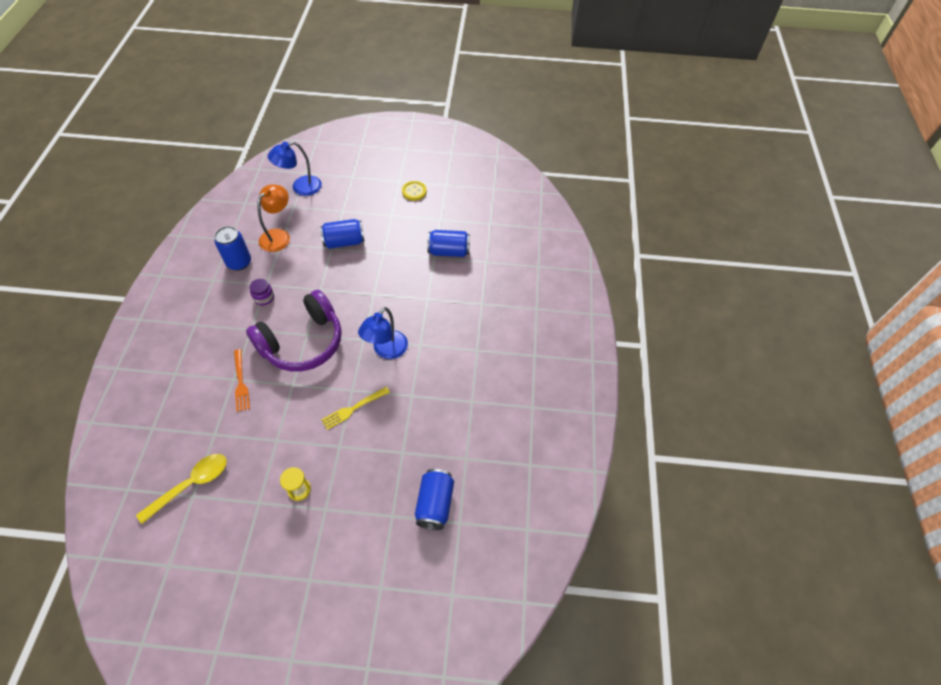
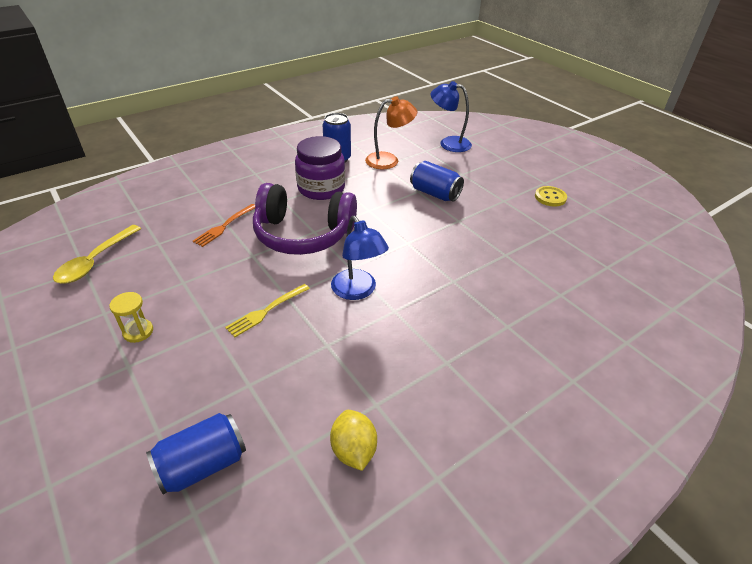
camera: 50 degrees right, 15 degrees down
(191, 484) = (95, 261): yellow spoon -> yellow spoon turned 105 degrees clockwise
(264, 298) = (321, 188): purple jar -> purple jar, size x2.12
(353, 408) = (266, 311): yellow fork -> yellow fork turned 60 degrees counterclockwise
(386, 351) = (358, 291): blue lamp -> blue lamp turned 105 degrees counterclockwise
(449, 251) = (527, 260): blue can -> none
(488, 430) = (353, 450): none -> yellow lemon

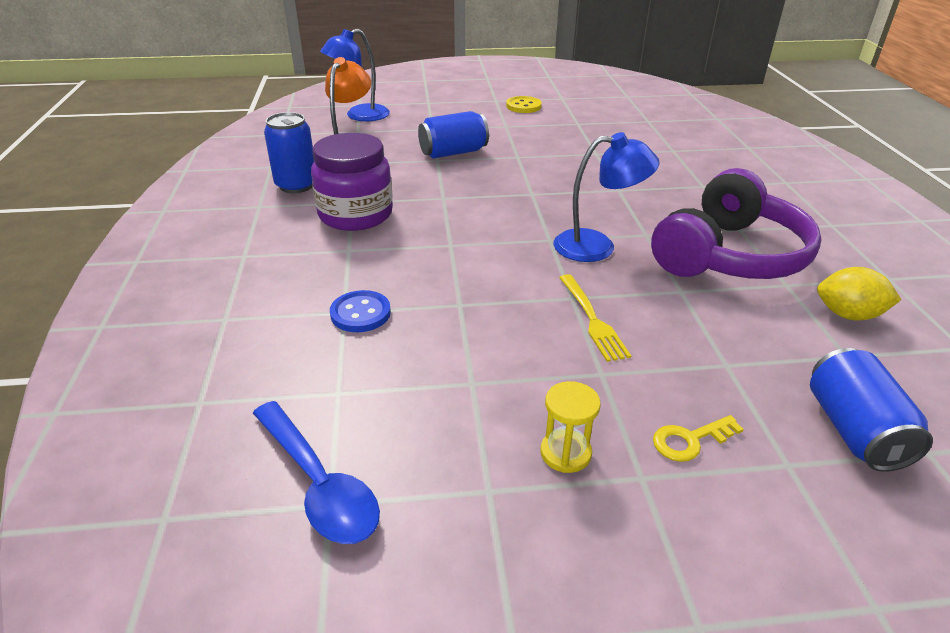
camera: 60 degrees left, 5 degrees down
(95, 261) = (319, 484): yellow spoon -> blue spoon
(165, 380) = (690, 440): none -> yellow key
(224, 226) = (360, 313): orange fork -> blue button
(303, 234) = (449, 254): purple headphones -> purple headphones (729, 255)

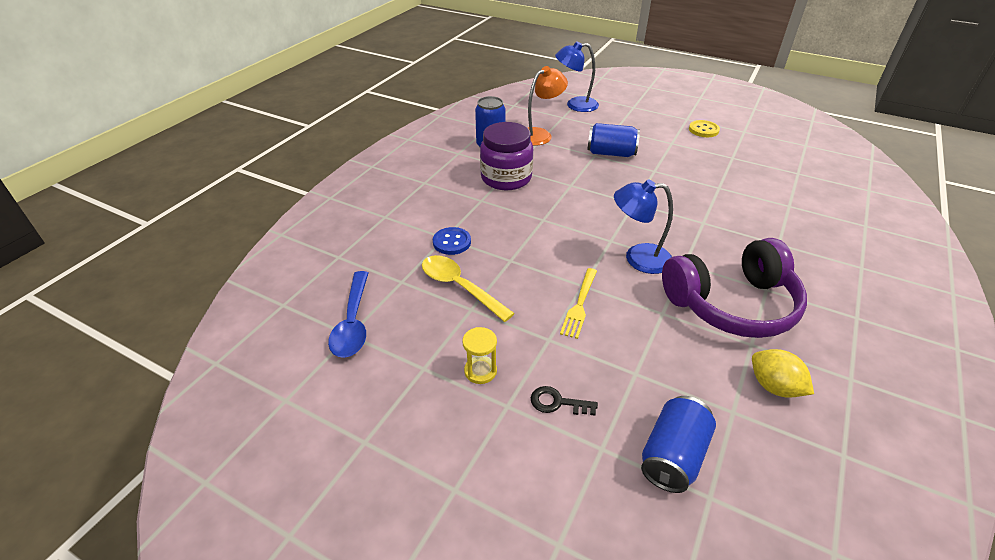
camera: 35 degrees right, 5 degrees up
(429, 363) = (460, 287): none -> yellow spoon
(597, 246) = (638, 258): blue lamp -> blue lamp turned 150 degrees clockwise
(690, 440) = (557, 402): yellow key -> black key

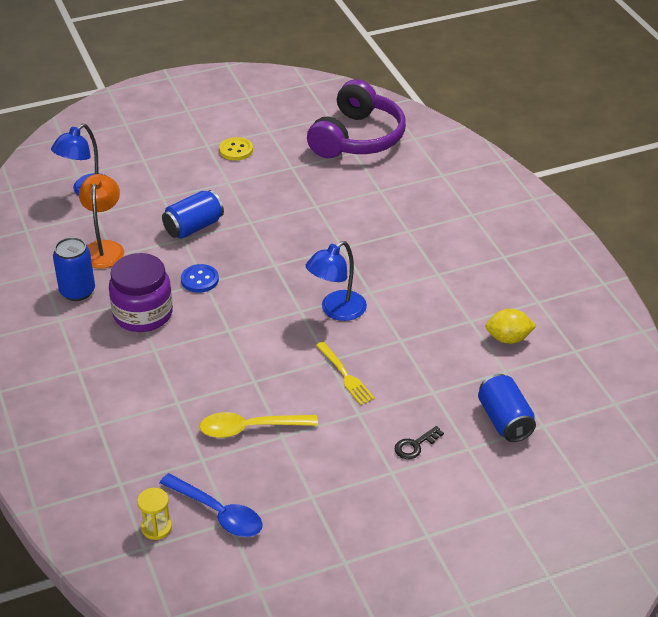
camera: 50 degrees left, 0 degrees up
(452, 242) = (189, 402): blue button -> blue button (200, 280)
(480, 371) = (348, 467): yellow hourglass -> yellow hourglass (156, 528)
(732, 304) = (431, 301): purple headphones -> purple headphones (357, 138)

